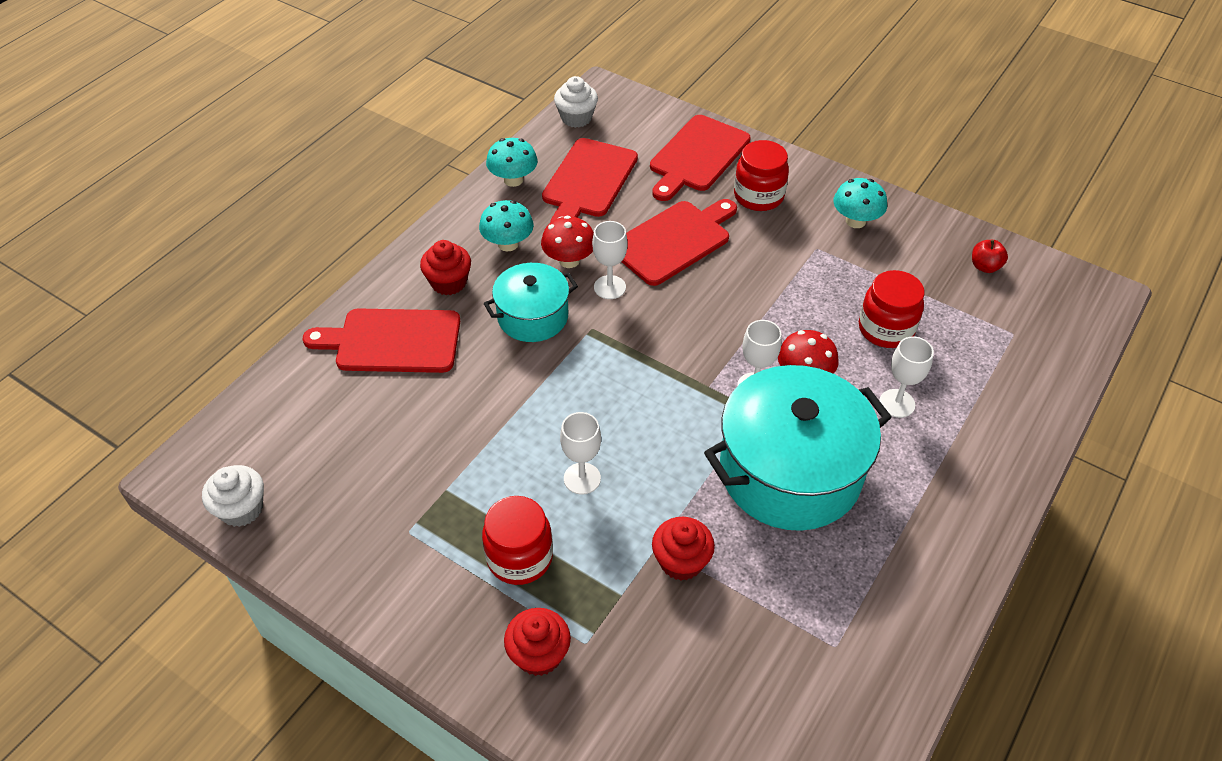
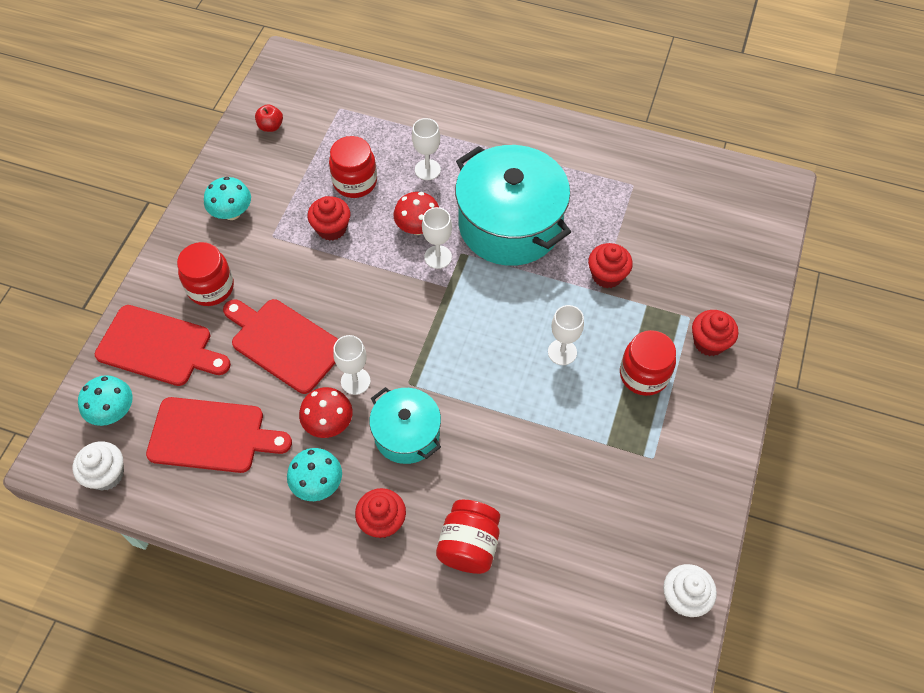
camera: 105 degrees left, 10 degrees up
(392, 341) = (469, 545): red cutting board -> red jar
(513, 180) = (220, 508): turquoise mushroom -> turquoise mushroom (113, 411)
(817, 298) = (331, 228): none -> red cupcake

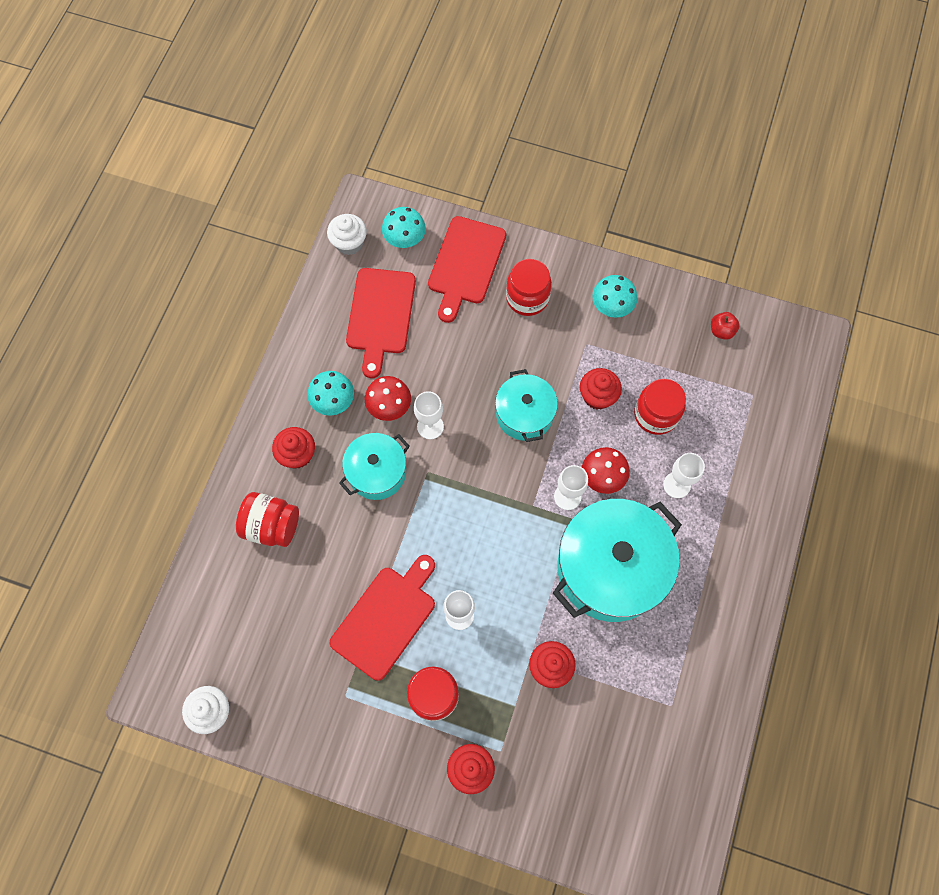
camera: 90 degrees right, 10 degrees up
(284, 343) = (469, 364): red cutting board -> red cutting board (386, 618)
(347, 292) = (524, 414): none -> turquoise pot

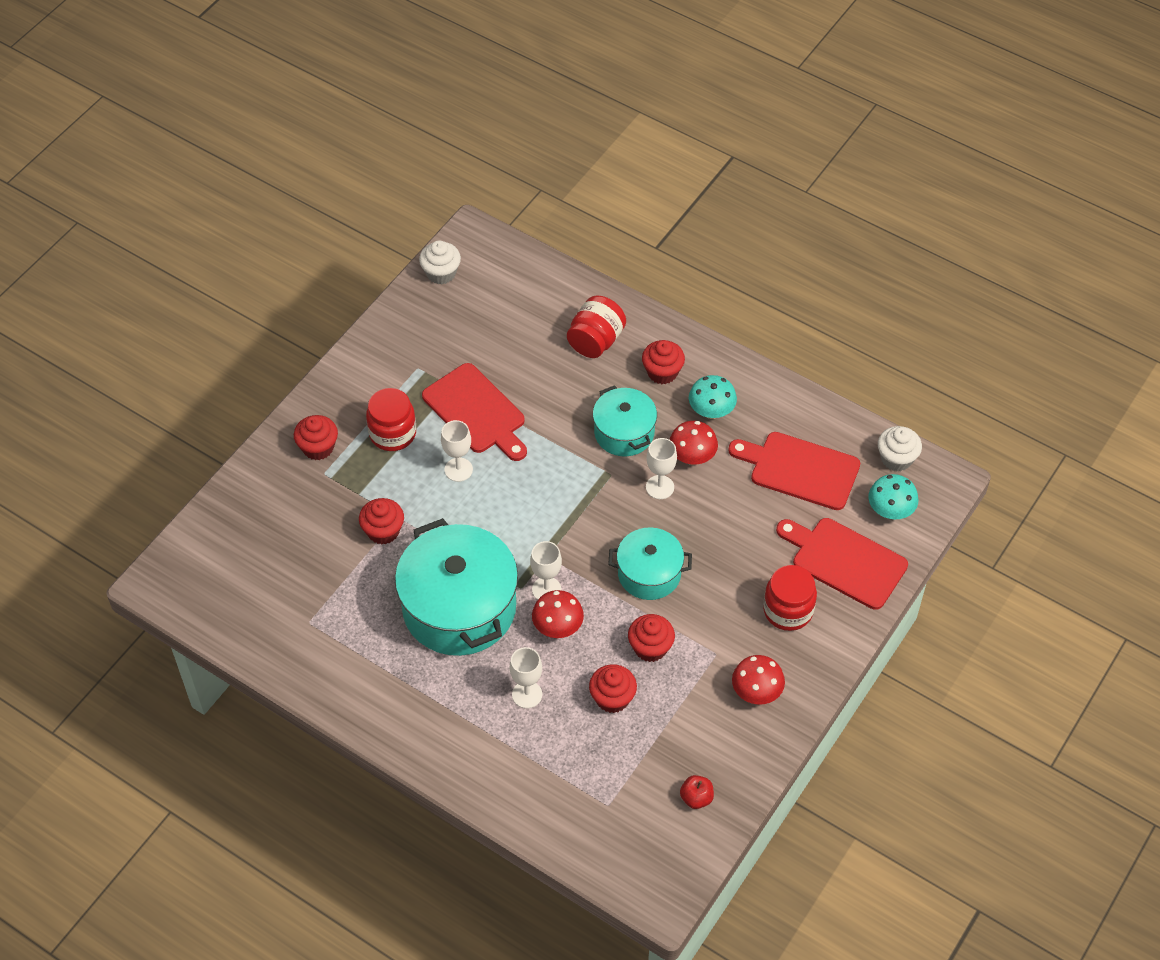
camera: 105 degrees right, 15 degrees down
(611, 306) = (756, 692): turquoise mushroom -> red mushroom
(656, 415) = (612, 698): red jar -> red cupcake

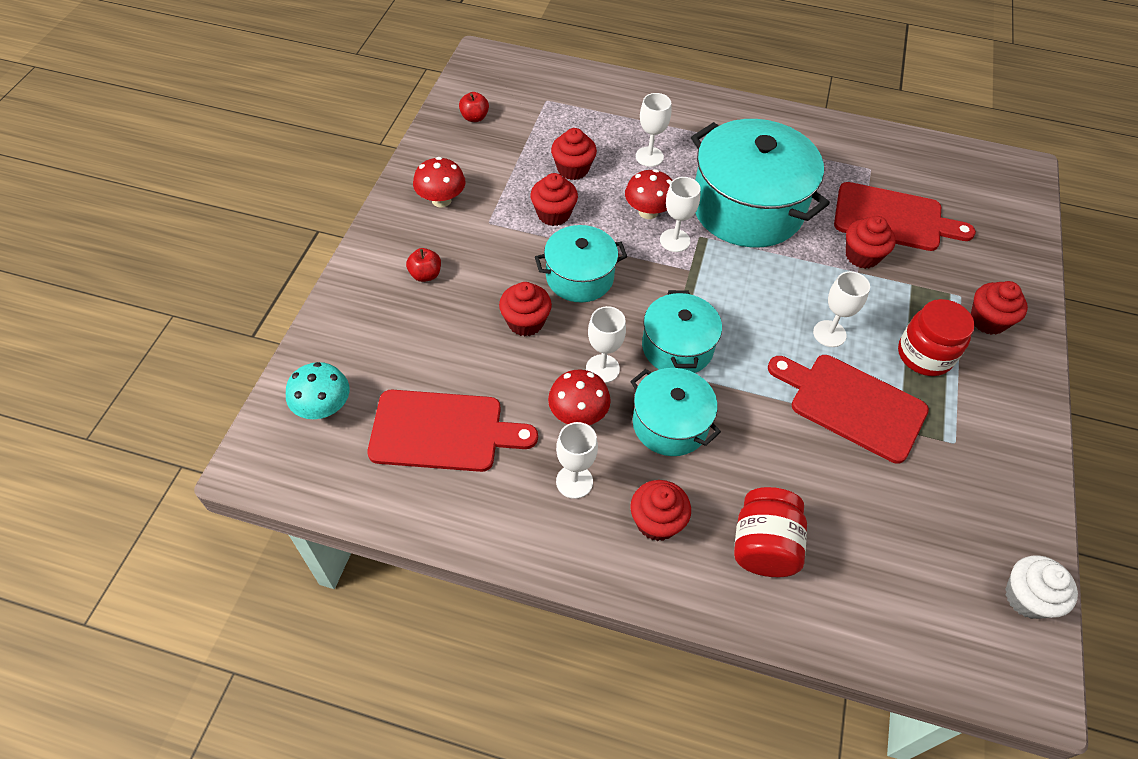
camera: 160 degrees right, 0 degrees up
(591, 489) = (677, 347): none -> turquoise pot
(710, 543) = (525, 322): none -> red cupcake
(711, 411) = (574, 481): turquoise mushroom -> white goblet
(788, 610) = (425, 275): red jar -> red apple
(845, 561) = (371, 337): red cutting board -> red cutting board (893, 218)
(896, 459) = (321, 478): white cupcake -> none

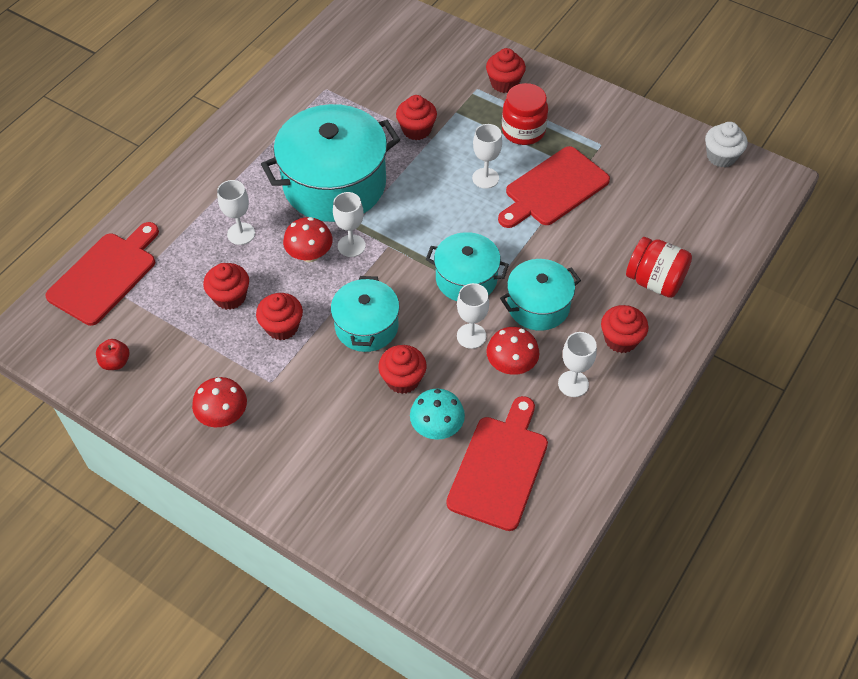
camera: 70 degrees left, 0 degrees up
(323, 407) = (446, 560): turquoise mushroom -> turquoise mushroom (437, 427)
(425, 275) = (317, 448): red apple -> none
(893, 218) = (385, 96): red cutting board -> red cutting board (105, 275)

